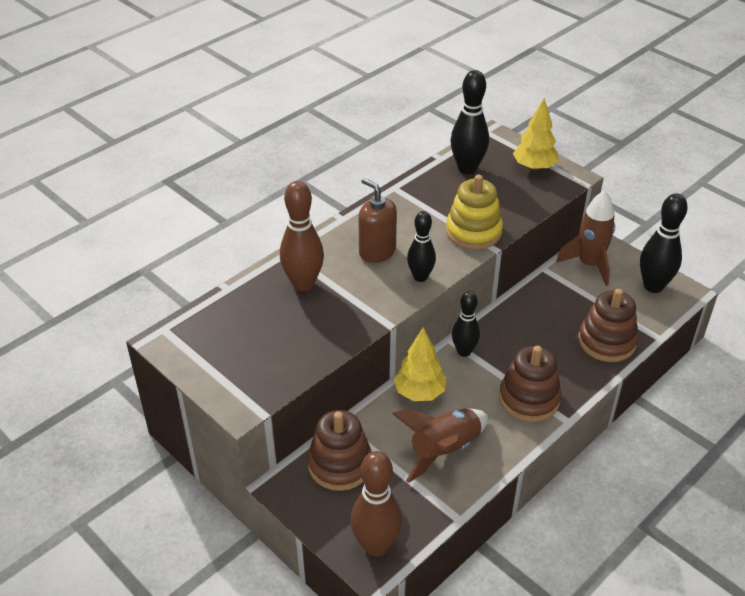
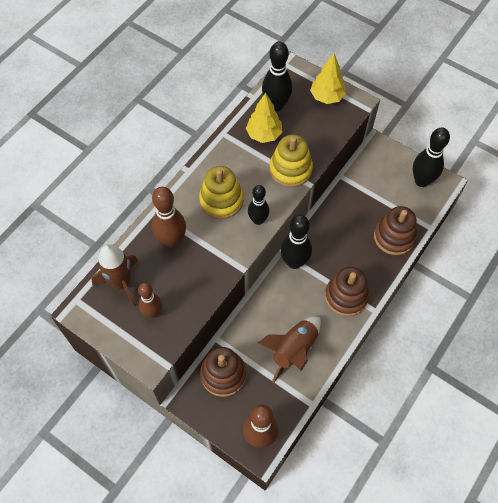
camera: 10 degrees left, 20 degrees up
(259, 355) = (153, 312): none -> brown bowling pin
(377, 252) = (221, 200): brown soap dispenser -> yellow stacking toy
(419, 392) = (268, 303): yellow tree -> yellow tree (264, 134)
(464, 351) = (294, 262): black bowling pin -> black bowling pin, size x1.51
(589, 264) = (373, 167): brown rocket -> brown rocket (121, 283)

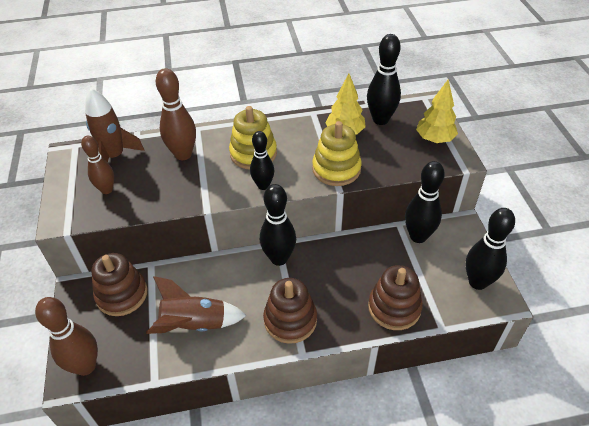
camera: 45 degrees right, 15 degrees down
(360, 176) = (418, 236): none -> black bowling pin

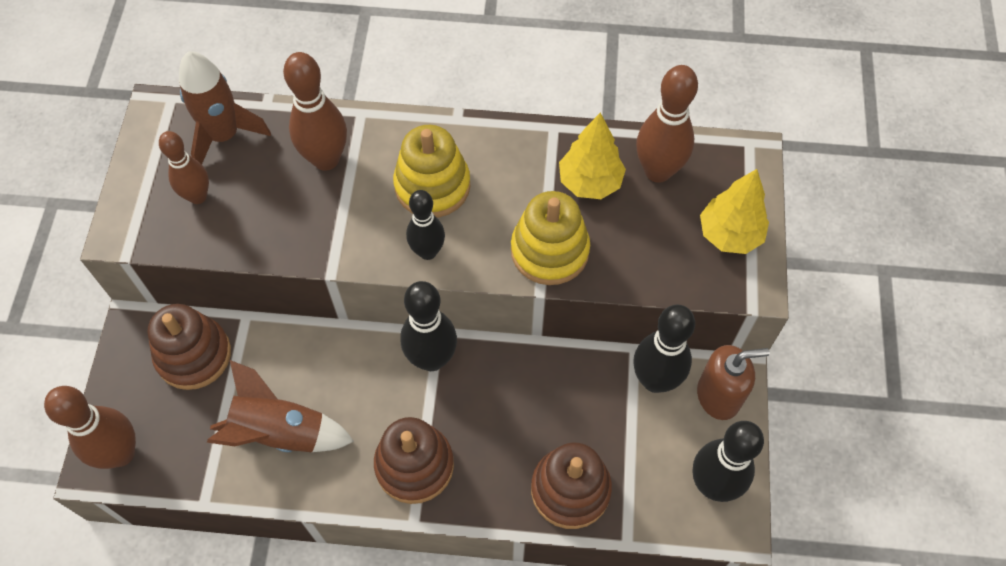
camera: 15 degrees right, 15 degrees up
(380, 120) = (658, 171): black bowling pin -> brown bowling pin
(458, 235) = (718, 396): none -> brown soap dispenser

